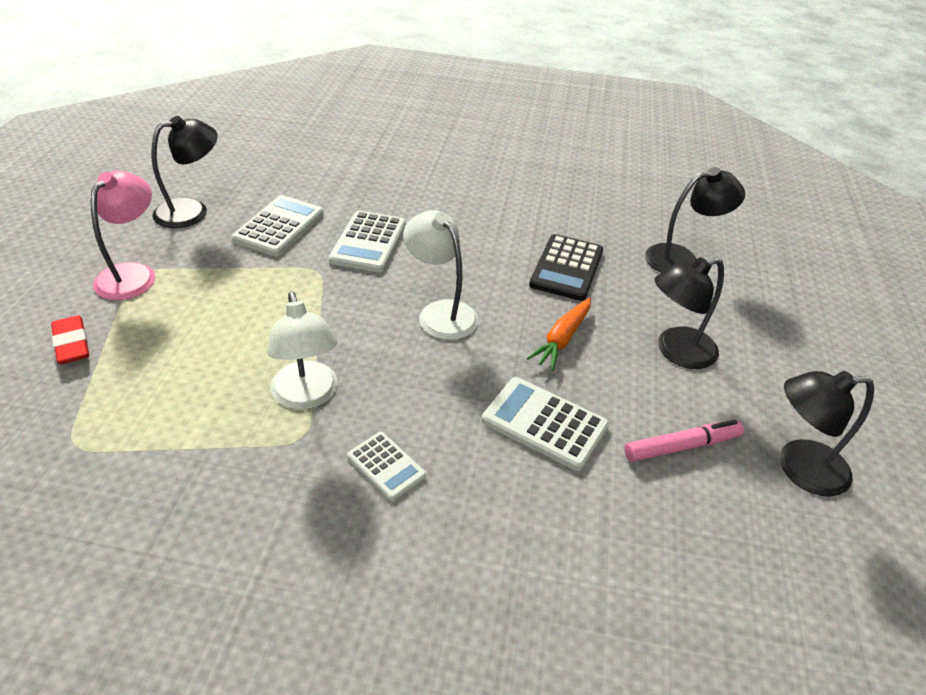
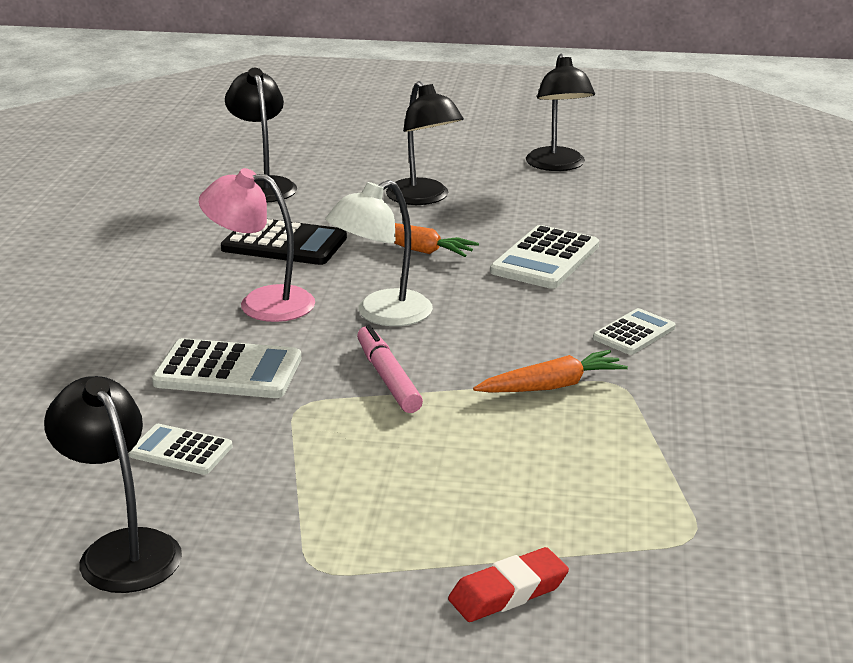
camera: 90 degrees left, 15 degrees down
(133, 274) = (322, 574): pink lamp -> pink lamp (262, 303)
(279, 226) = (180, 451): white calculator -> white calculator, size x0.61
(307, 396) = (551, 386): white lamp -> orange carrot
(682, 446) = (551, 204): pink marker -> pink marker (388, 378)

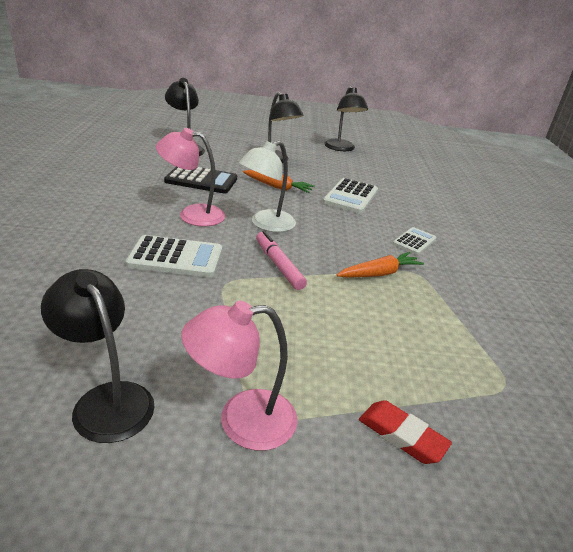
camera: 10 degrees left, 5 degrees up
(180, 451) = (148, 315): white calculator -> none
(293, 573) = (241, 421): none -> pink lamp
(508, 592) = (401, 436): red eraser -> red eraser turned 75 degrees clockwise

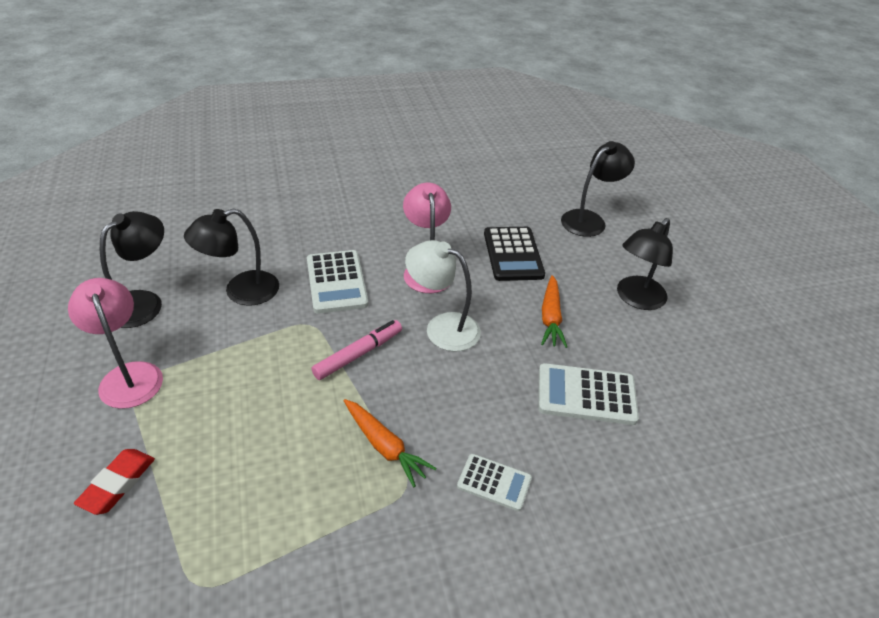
camera: 75 degrees right, 10 degrees up
(341, 148) = (770, 361): black lamp -> black lamp (241, 292)

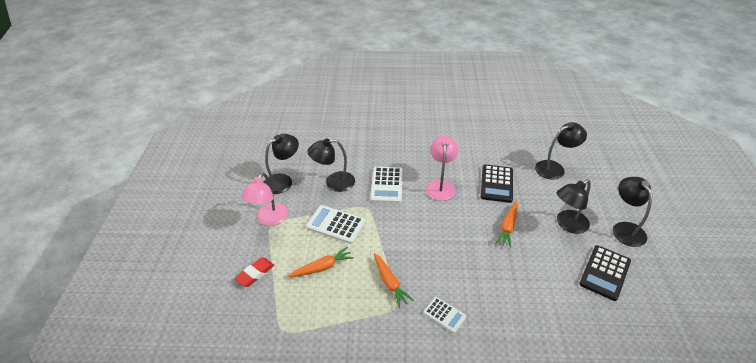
camera: 20 degrees right, 0 degrees up
(128, 375) = (269, 219): pink lamp -> pink lamp turned 150 degrees counterclockwise
(252, 444) = (322, 267): none -> orange carrot
(358, 354) = (388, 229): pink marker -> none
(442, 327) = (440, 222): white lamp -> none
(586, 395) = (514, 277): white calculator -> white calculator (335, 225)
(713, 361) = (605, 273): none -> black calculator
(716, 291) = (625, 229): none -> black lamp

